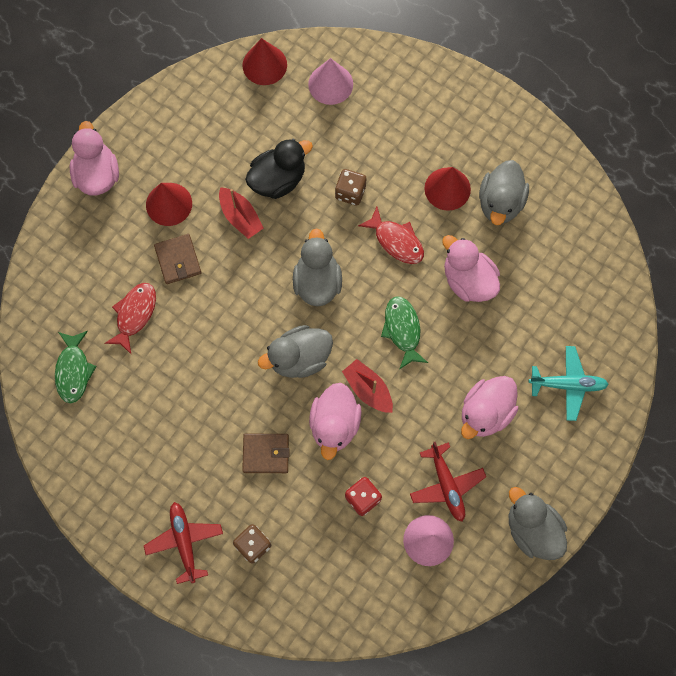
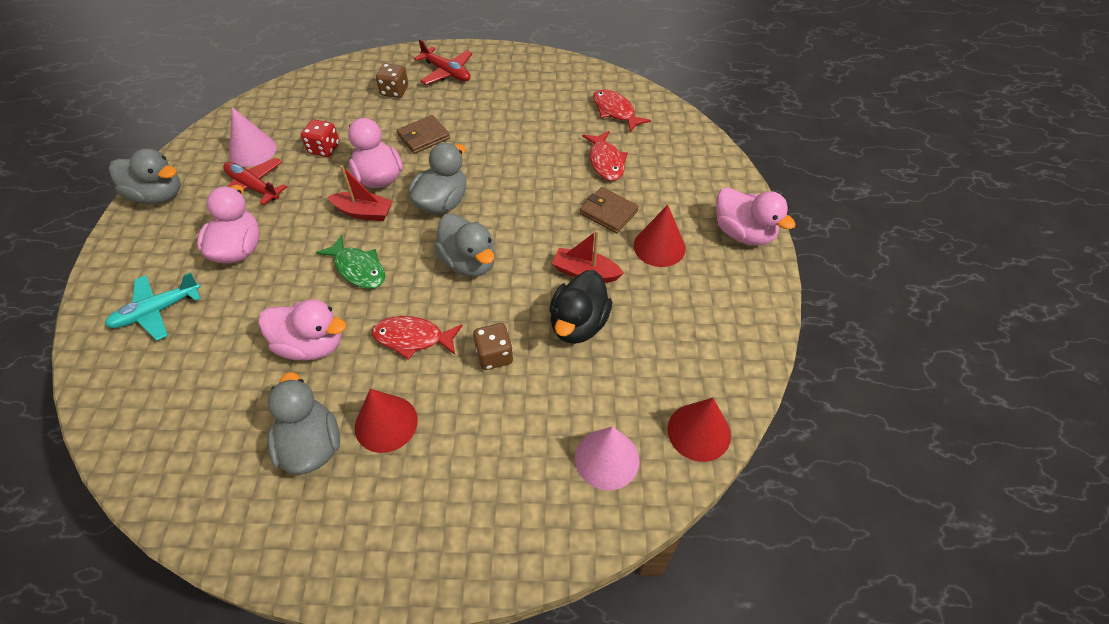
camera: 145 degrees right, 20 degrees down
(74, 371) = (615, 111): green fish -> red fish

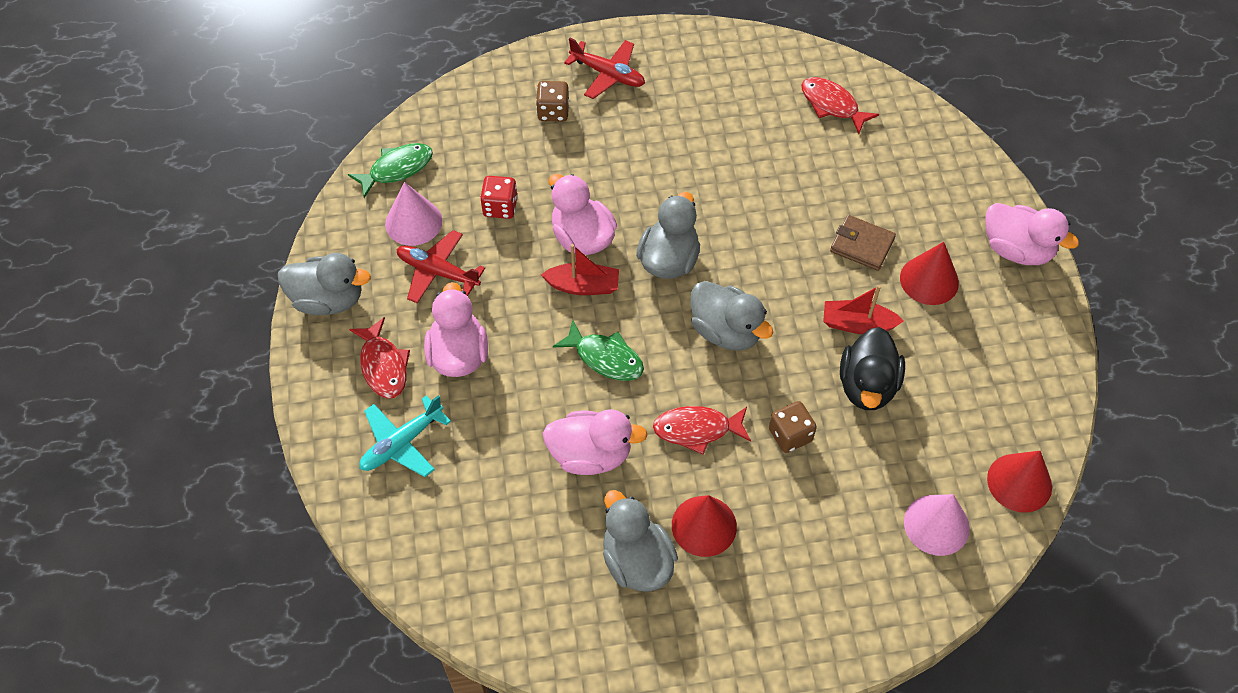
camera: 10 degrees left, 5 degrees up
(258, 114) = (397, 169): none -> green fish
(423, 137) = (614, 173): brown wallet -> none
(606, 162) = (840, 178): red fish -> red fish (383, 365)

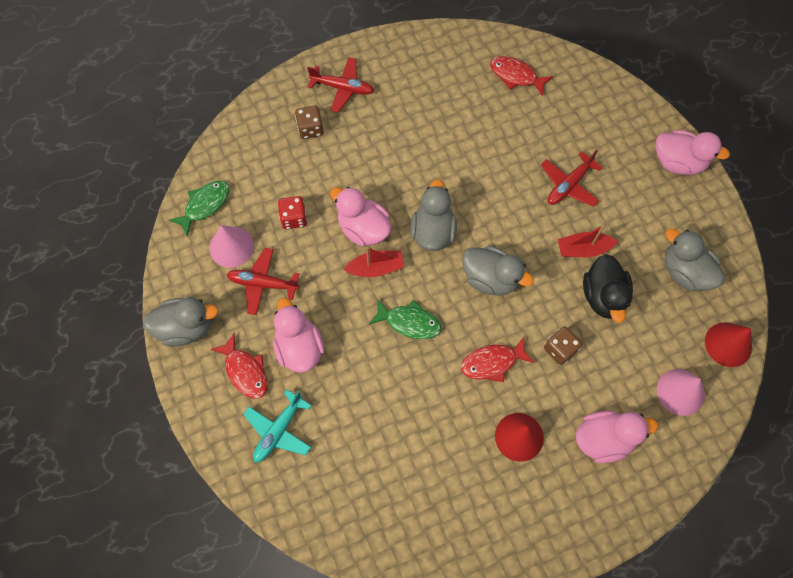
camera: 15 degrees left, 10 degrees up
(591, 454) = (421, 402): pink duck -> pink duck (604, 439)
(637, 561) = (479, 477): grey duck -> grey duck (685, 272)
(862, 245) = (569, 185): brown wallet -> red plane
(929, 280) = (624, 201): red cone -> none

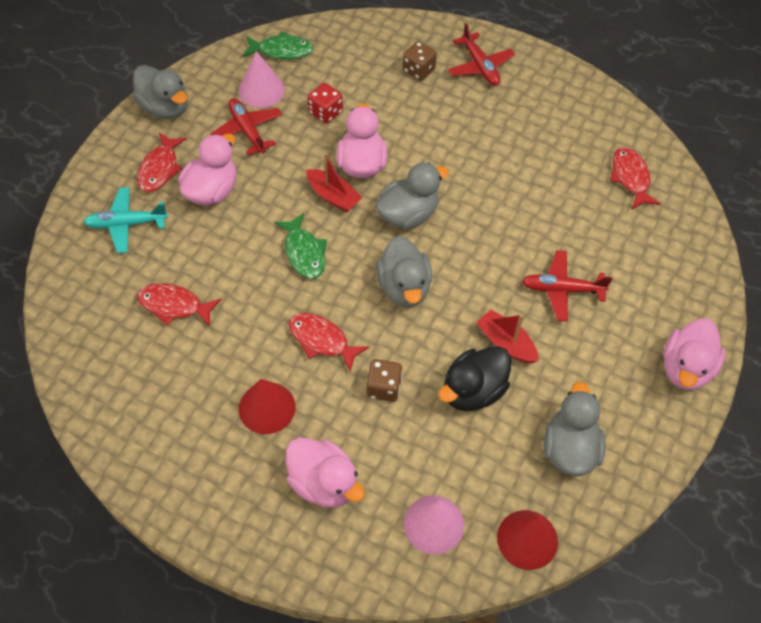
camera: 50 degrees right, 10 degrees down
(383, 444) = (174, 306): none -> red fish
(678, 162) = (686, 368): pink duck -> pink duck turned 45 degrees clockwise

